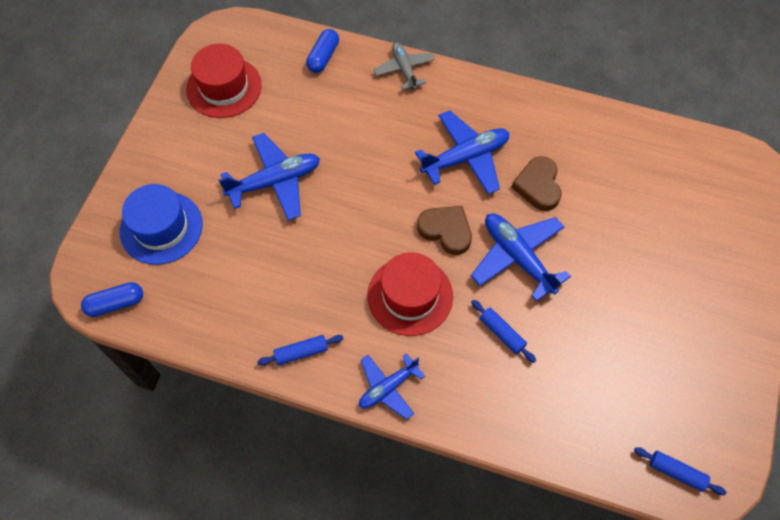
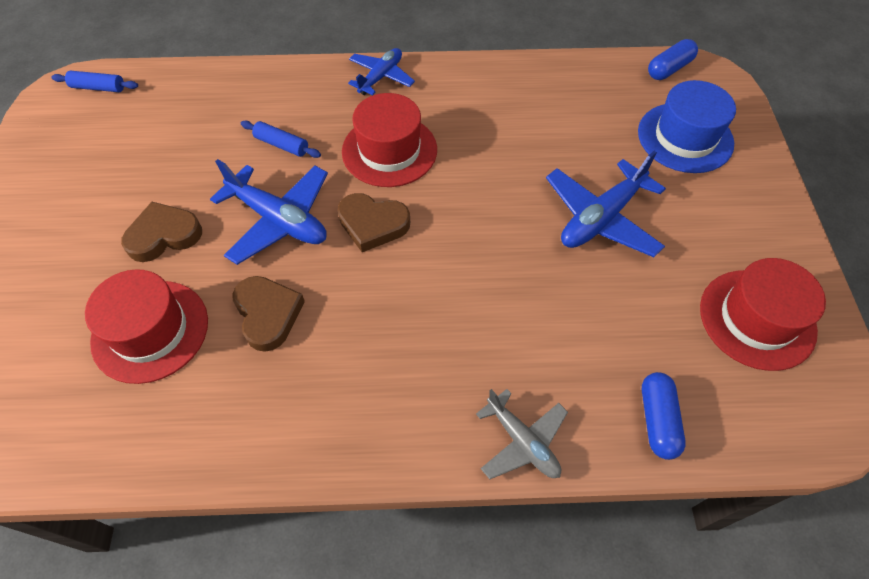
camera: 160 degrees right, 5 degrees down
(301, 352) = (474, 80): blue rolling pin -> none
(465, 158) = (377, 323): blue plane -> none
(610, 272) = (164, 235): none -> brown heart
(620, 199) = (150, 330): none -> red hat

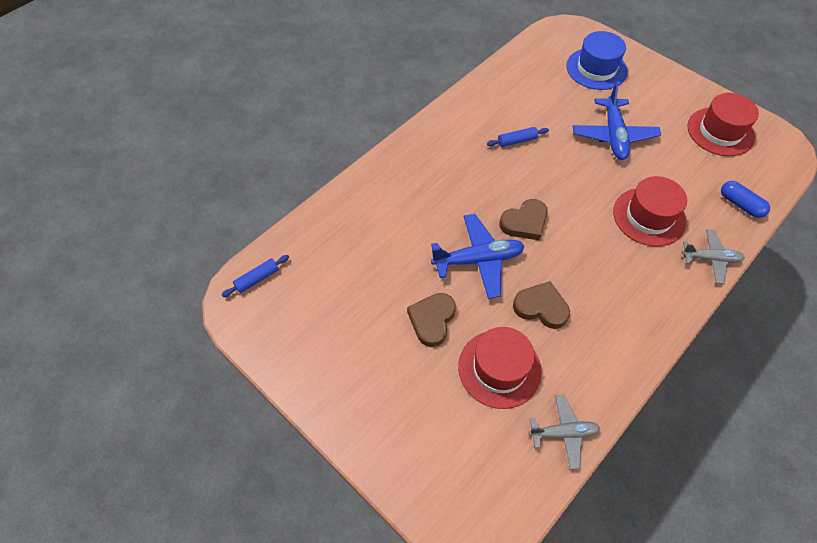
camera: 45 degrees left, 0 degrees up
(110, 446) = (563, 433): none -> grey plane
(282, 145) = (420, 221): blue rolling pin -> blue rolling pin (517, 141)
(381, 77) = (417, 143): blue plane -> none
(389, 150) = (479, 179): red hat -> red hat (649, 216)
(669, 69) = (546, 37): blue capsule -> none

